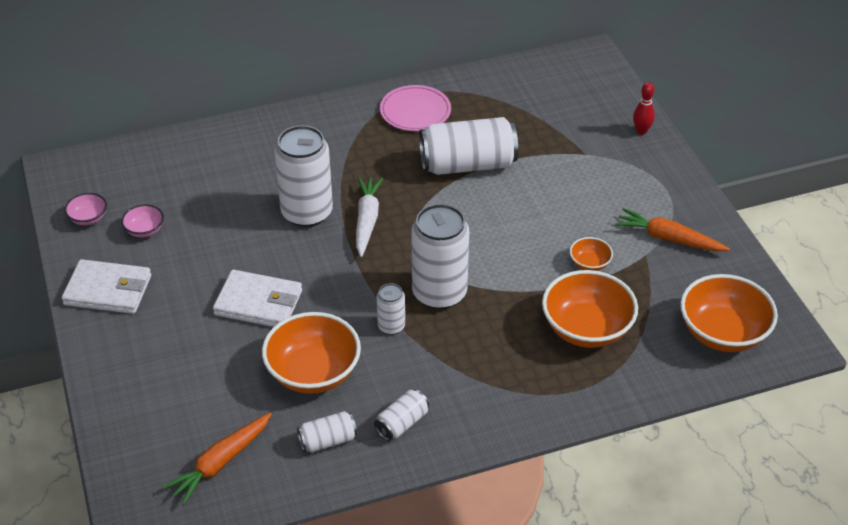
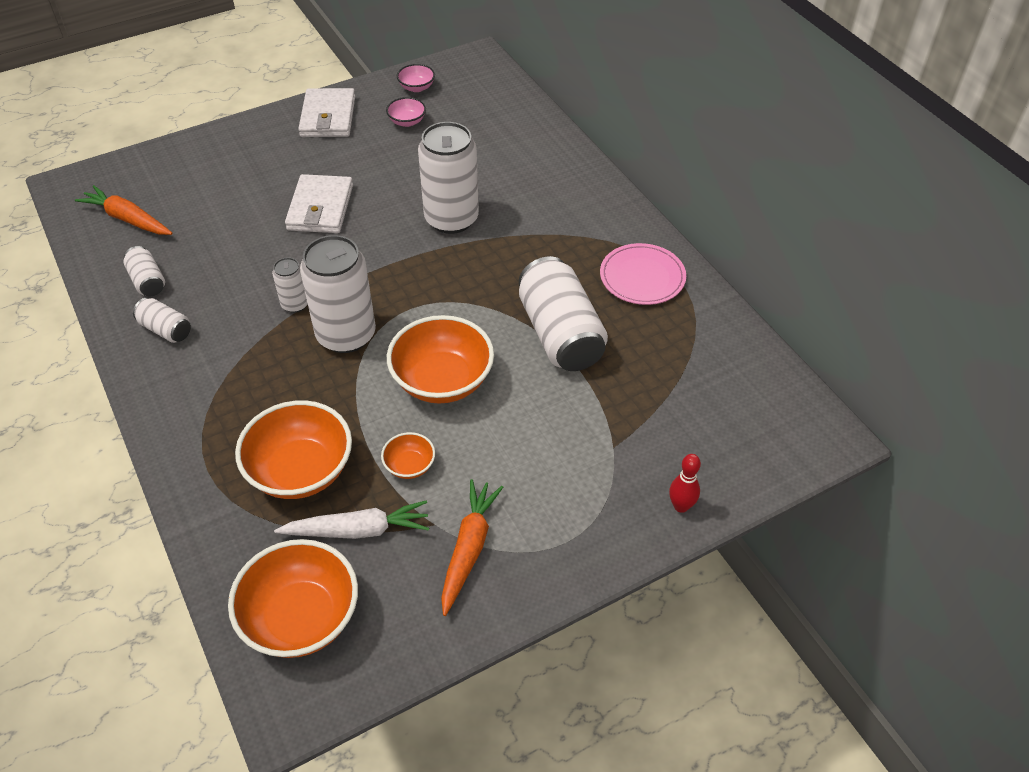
camera: 80 degrees right, 5 degrees up
(313, 372) = (232, 258): orange bowl -> orange bowl (442, 381)
(367, 220) = (448, 264): white carrot -> white carrot (358, 530)

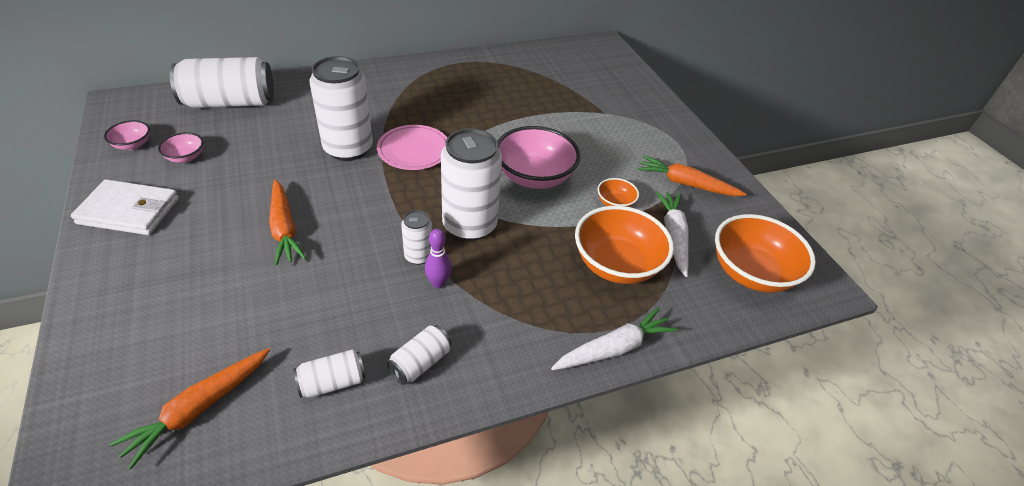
camera: 85 degrees left, 5 degrees down
(180, 471) = (614, 348): none -> white carrot
(260, 325) = (438, 283): none -> purple bowling pin
(320, 208) = (284, 228): white wallet -> orange carrot
(442, 381) = (534, 177): orange bowl -> pink bowl
(560, 334) = (501, 116): white can -> white can (230, 102)
(642, 277) = (456, 74): pink plate -> pink plate (414, 150)
(681, 506) = (651, 98): red bowling pin -> none

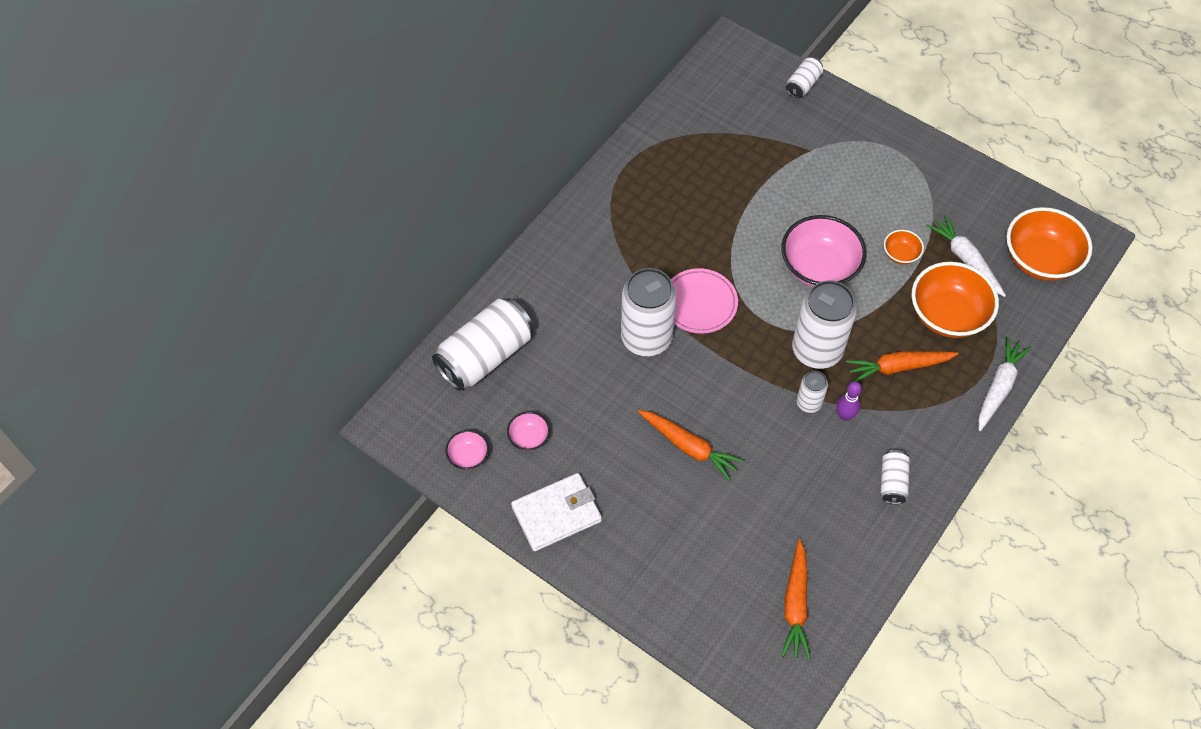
camera: 30 degrees left, 15 degrees up
(332, 382) = (854, 532): white can -> white can (803, 84)
(686, 184) = (936, 196): orange carrot -> orange carrot (898, 367)

